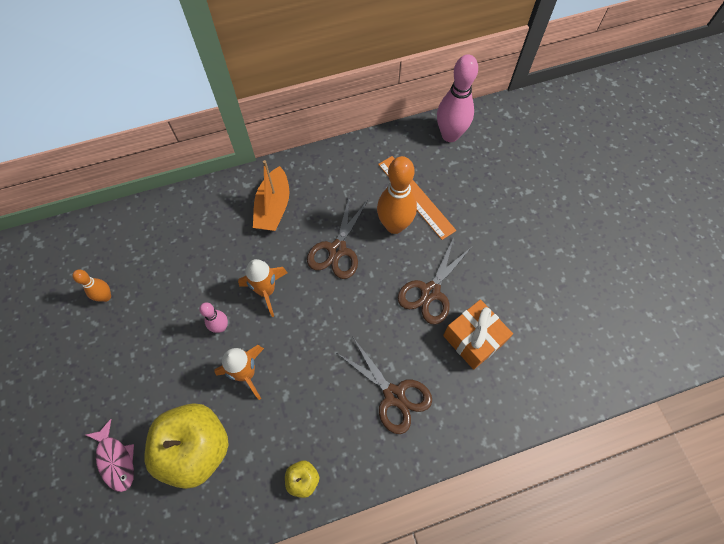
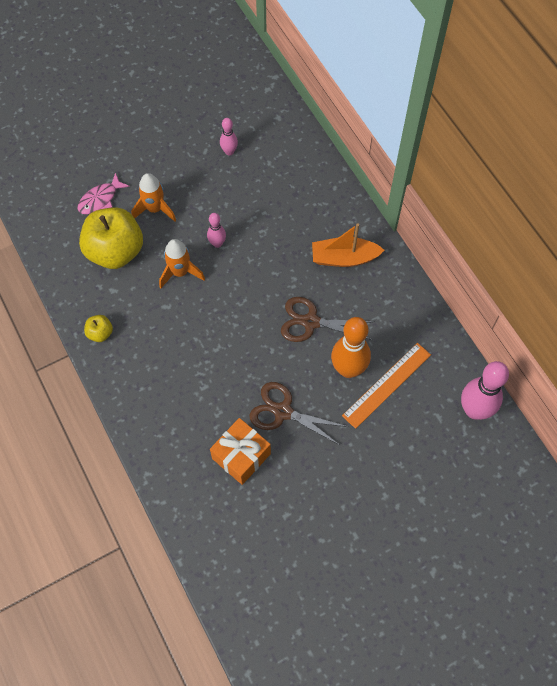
camera: 80 degrees right, 0 degrees up
(106, 297) = (229, 151): orange bowling pin -> pink bowling pin
(266, 291) = (257, 271): orange rocket -> orange rocket (155, 209)
(394, 395) = (178, 393): brown scissors -> none

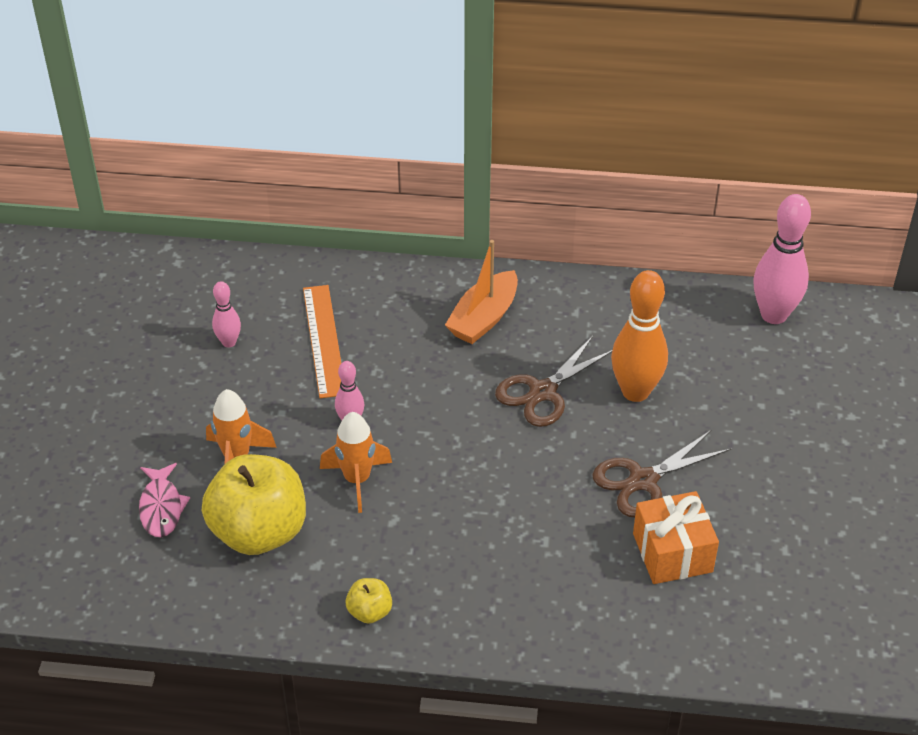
camera: 55 degrees left, 20 degrees down
(387, 385) = (684, 369): orange ruler -> orange ruler (324, 340)

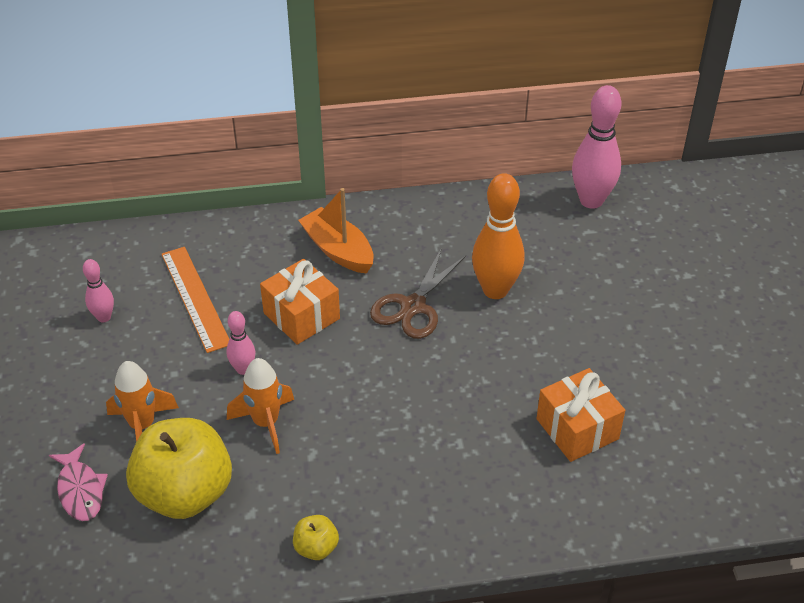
camera: 15 degrees left, 0 degrees up
(425, 379) = (301, 316): none -> orange gift
(484, 318) = (338, 250): orange boat -> orange boat turned 120 degrees clockwise
(643, 481) = (529, 368): brown scissors -> none

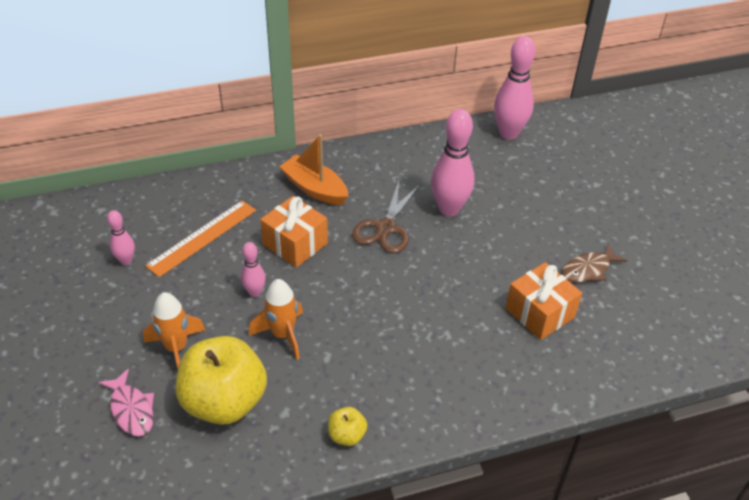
camera: 10 degrees left, 0 degrees up
(195, 298) = (202, 237): orange ruler -> orange ruler turned 75 degrees clockwise
(495, 290) = (449, 209): orange bowling pin -> pink bowling pin
(651, 382) = (588, 269): none -> brown fish

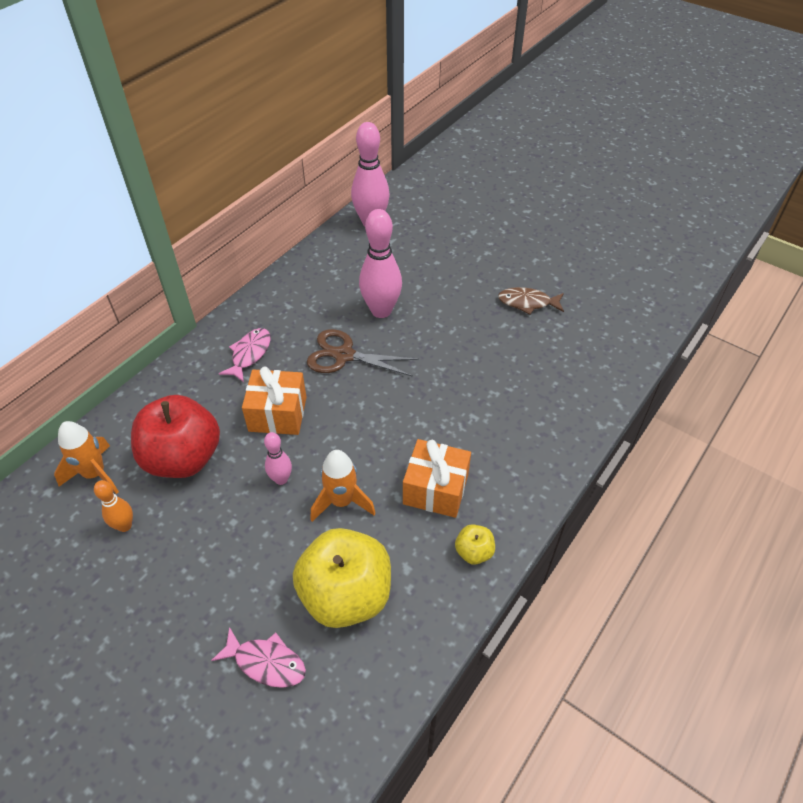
camera: 35 degrees left, 5 degrees up
(126, 260) = (125, 526): pink bowling pin -> orange bowling pin
(176, 348) = (256, 576): orange rocket -> orange rocket (95, 474)
(202, 237) = (183, 458): orange ruler -> red apple
(315, 188) = (249, 354): orange boat -> pink fish
(385, 228) = (344, 355): brown scissors -> brown scissors turned 120 degrees clockwise
(539, 313) = (524, 357): orange gift -> orange gift (435, 489)
(588, 269) = (527, 303): brown fish -> brown fish turned 75 degrees clockwise

